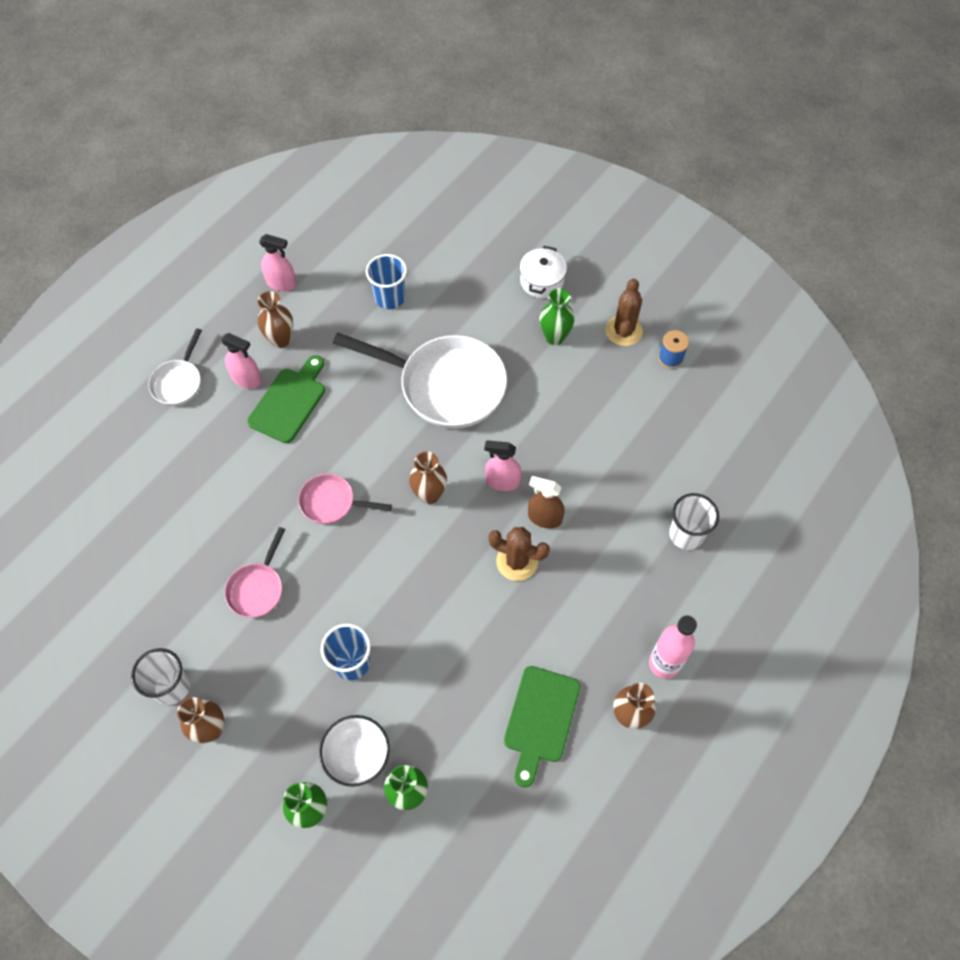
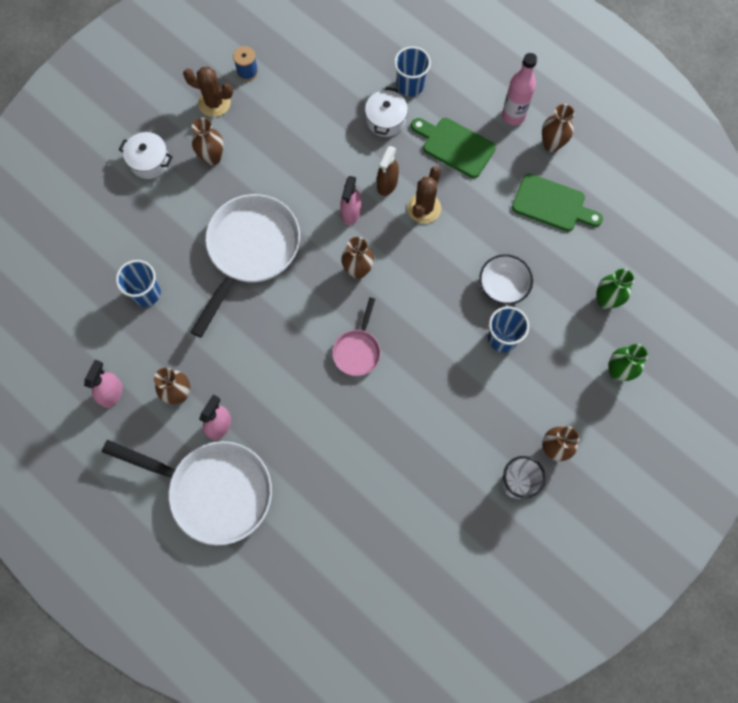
camera: 85 degrees left, 10 degrees up
(179, 382) = (213, 490): white pan -> white pan, size x2.02
(257, 588) = (433, 413): pink pan -> none
(289, 402) = (250, 386): green cutting board -> green cutting board (455, 146)
(357, 755) = (576, 336): white bowl -> white bowl (503, 286)
(554, 337) = (212, 157): green vase -> brown vase
(632, 510) = (386, 120): none -> white pot
(686, 534) = (410, 85): white cup -> blue cup

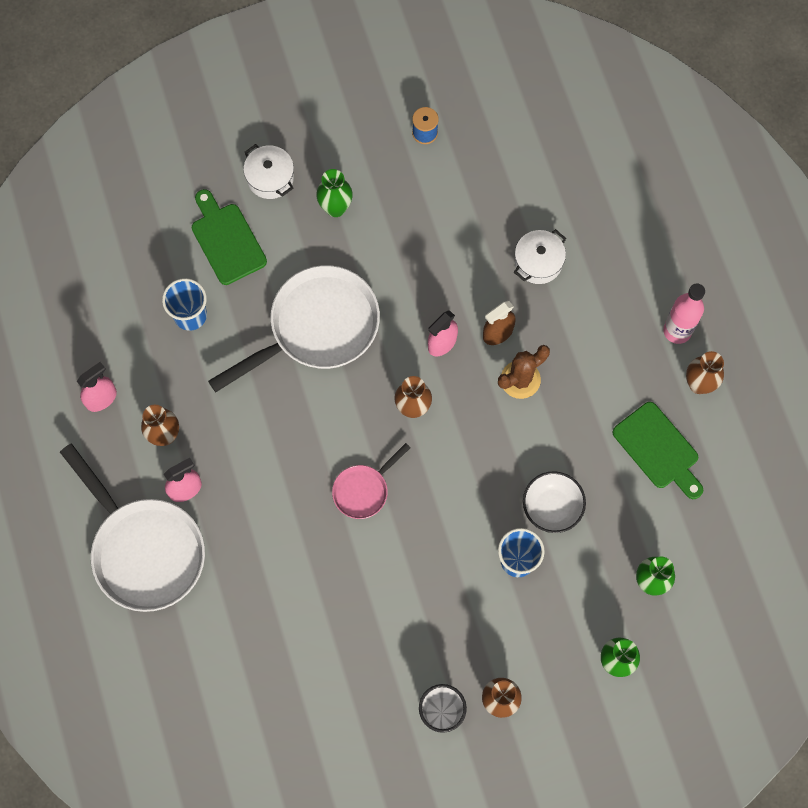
camera: 30 degrees right, 0 degrees up
(212, 157) = (335, 208): brown vase -> green vase
(214, 103) = (371, 149): brown cactus -> none
(410, 85) = (587, 238): blue cup -> none
(455, 146) = (594, 330): green cutting board -> green cutting board (226, 240)

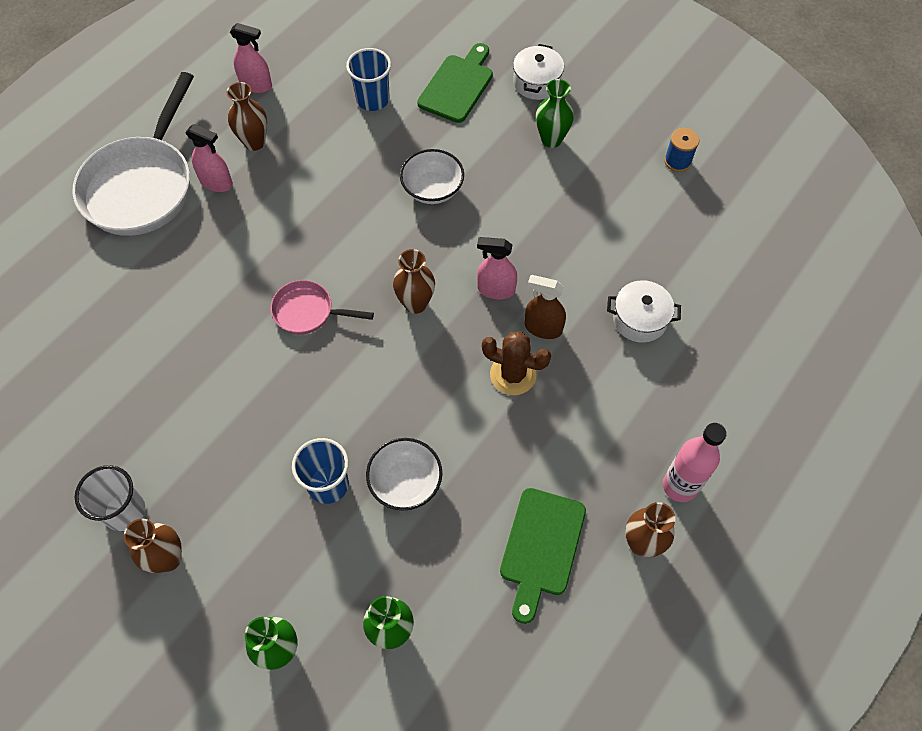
camera: 55 degrees right, 10 degrees down
(317, 328) = (432, 189): white pan -> white bowl

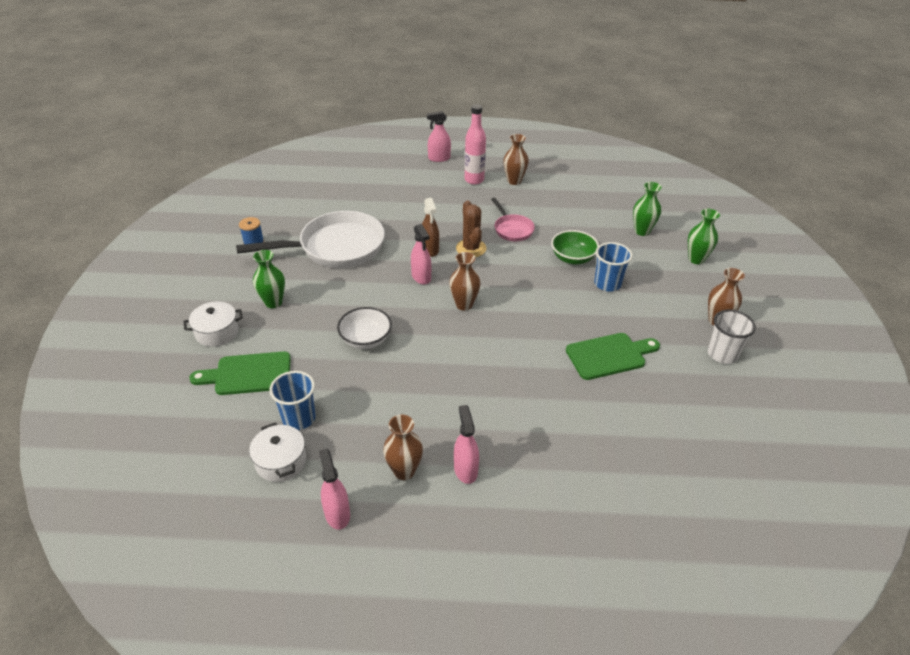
camera: 125 degrees left, 20 degrees down
(142, 185) = (514, 522): white pan -> white pan (335, 248)
(308, 312) = (519, 349): pink pan -> pink pan (512, 229)
(405, 482) = (572, 258): white bowl -> green bowl
(541, 547) = (550, 206): green cutting board -> green cutting board (609, 355)
(639, 319) = (390, 220): white pot -> white pot (281, 461)
(776, 475) = (439, 158): none -> pink spray bottle

